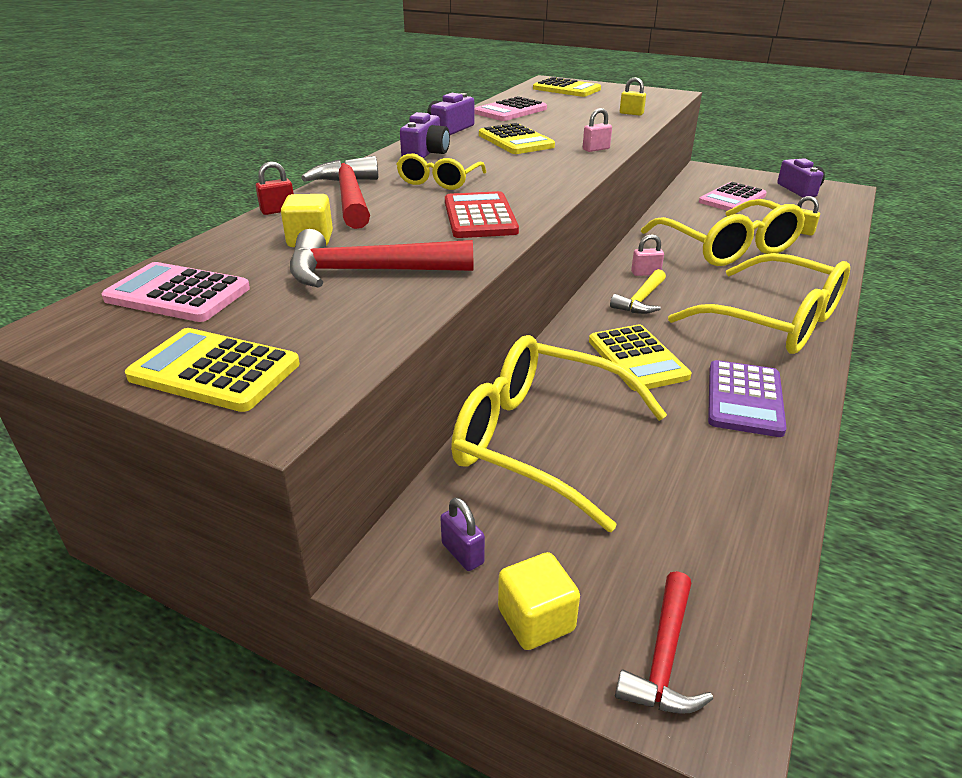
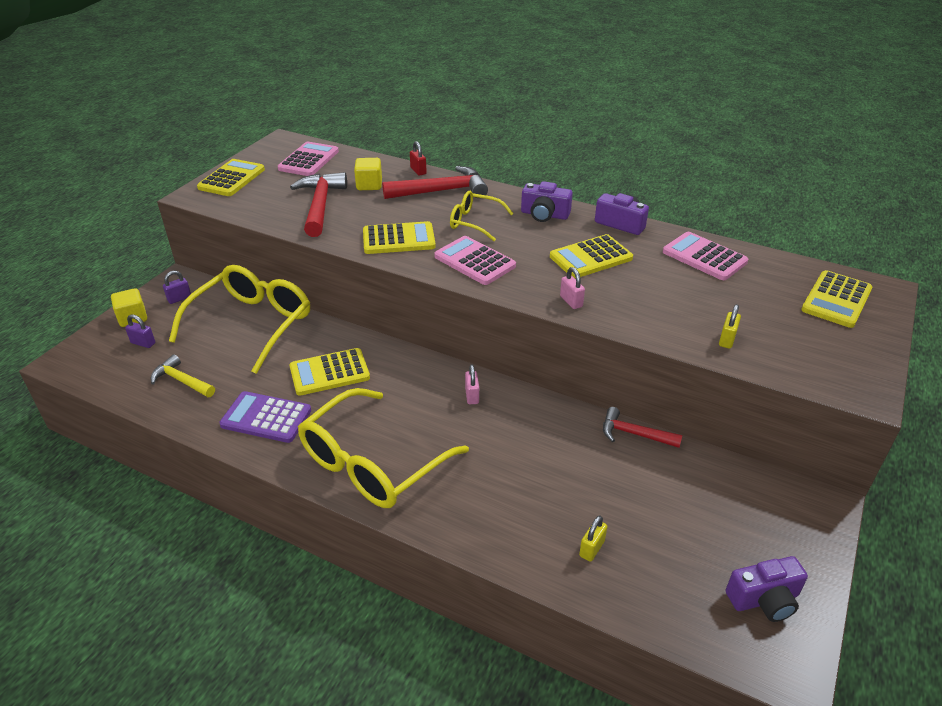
camera: 90 degrees right, 5 degrees up
(480, 217) = (398, 239): red calculator -> yellow calculator
(618, 577) = (143, 343): none -> purple padlock
(641, 300) = (419, 386): yellow hammer -> yellow hammer (182, 381)
(664, 657) = (95, 351): red hammer -> red hammer (634, 434)
(727, 247) = (536, 467): yellow glasses -> none
(732, 199) = (699, 506): pink calculator -> pink calculator (474, 261)

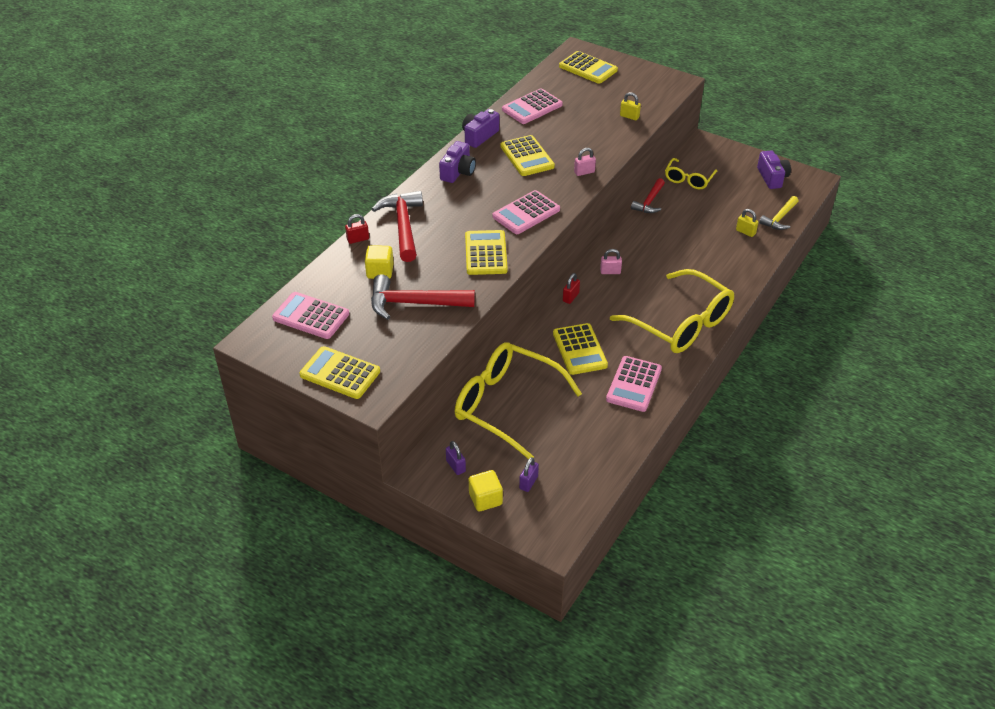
camera: 85 degrees left, 5 degrees up
(182, 381) = (586, 444): yellow hammer -> yellow hammer (779, 218)
(266, 418) = (634, 384): purple calculator -> pink calculator
(420, 363) = (570, 297): none -> red padlock
(475, 222) = (464, 209): yellow glasses -> yellow glasses (688, 179)

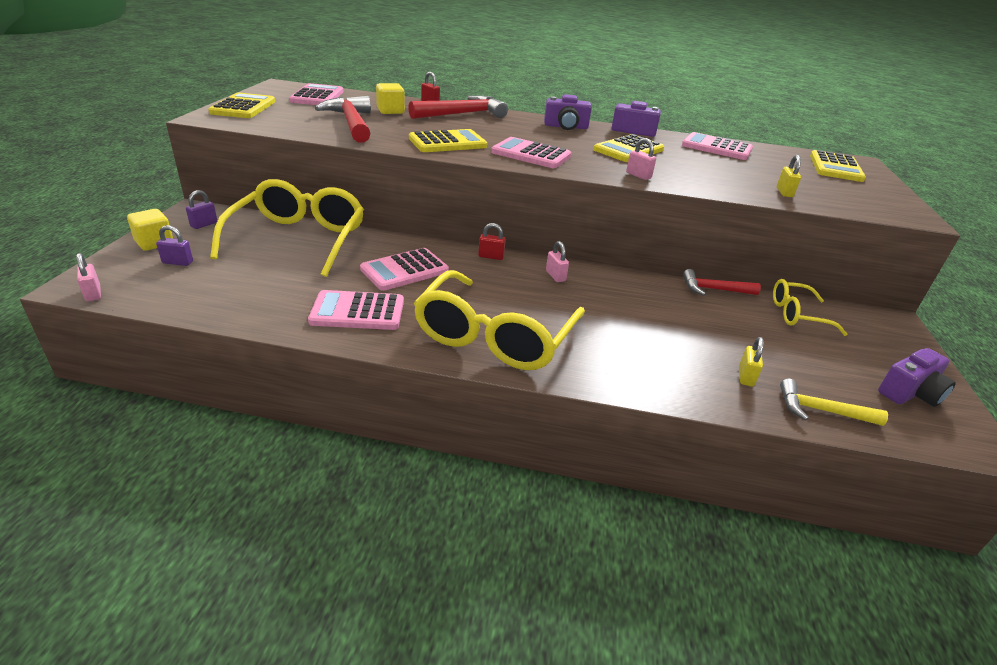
camera: 65 degrees right, 10 degrees down
(569, 531) = (93, 294): none -> pink padlock
(579, 349) = (404, 270): yellow calculator -> pink calculator

